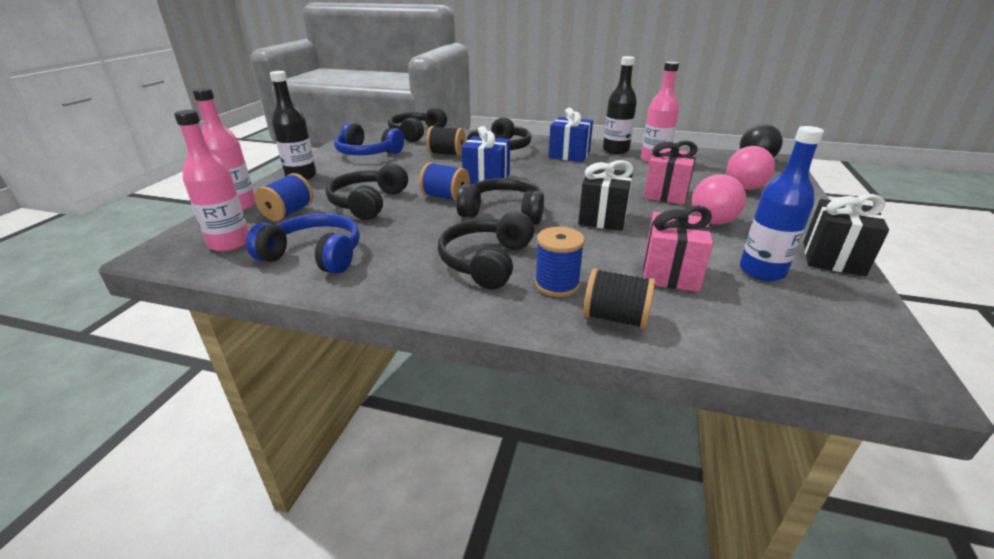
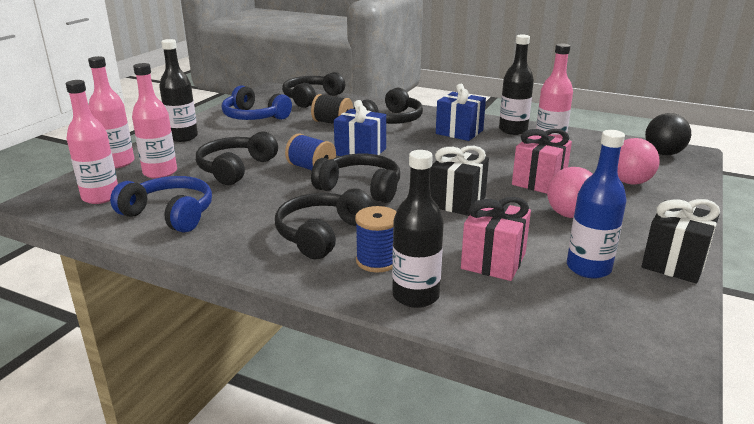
camera: 10 degrees right, 5 degrees down
(289, 212) = (160, 172): blue spool -> pink bottle
(615, 318) = (415, 296): black spool -> black bottle

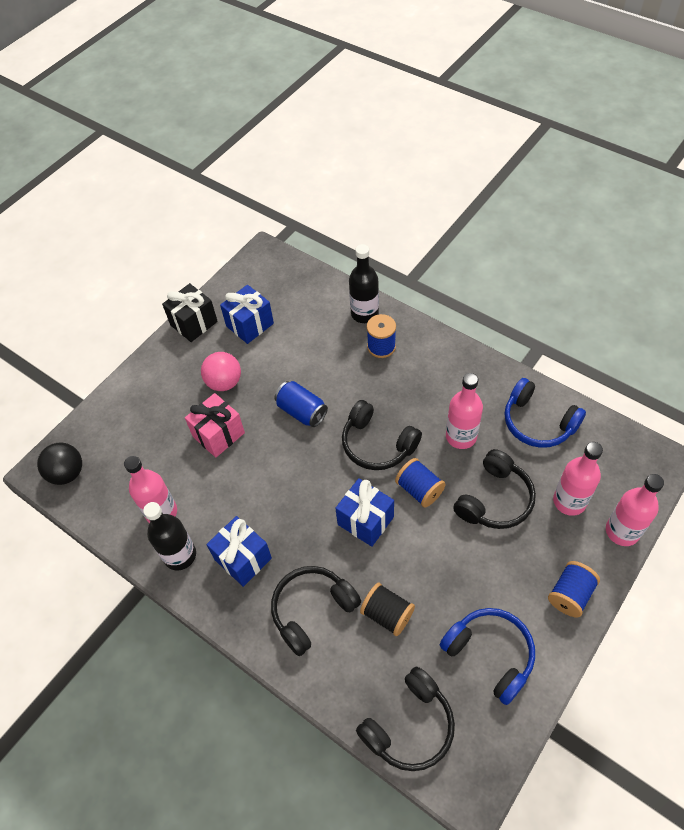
camera: 165 degrees left, 30 degrees up
(101, 197) = (608, 459): pink bottle -> pink bottle (461, 436)
(183, 137) = (570, 594): black bottle -> blue spool
(321, 234) = (416, 381): black headphones -> none
(457, 202) = (302, 411): black gift -> blue can
(493, 261) = (306, 338): pink gift -> none
(588, 268) = (250, 325): blue bottle -> blue gift
(630, 182) = (142, 424): pink ball -> none

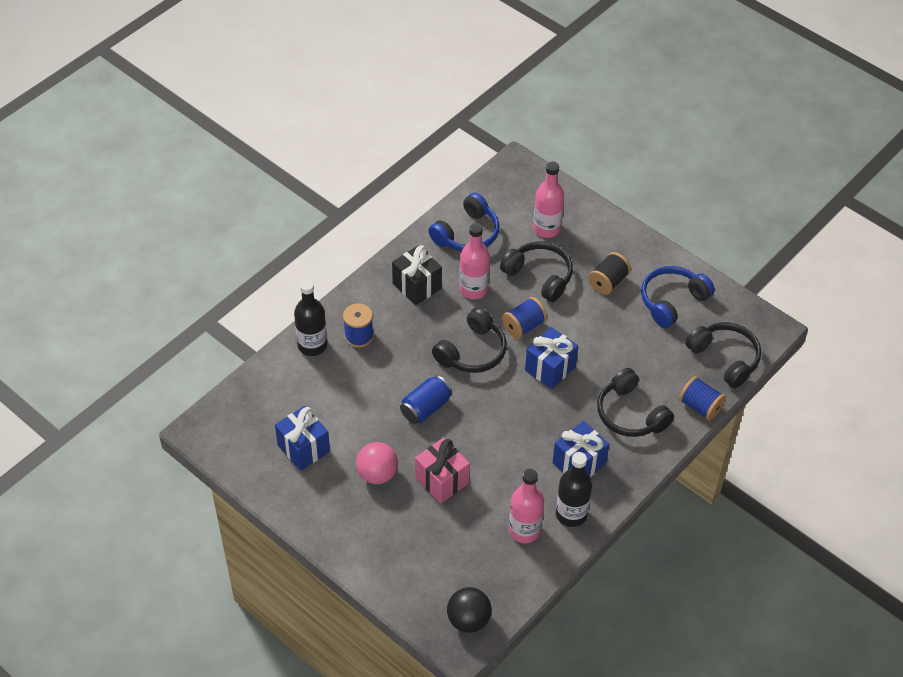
camera: 90 degrees left, 5 degrees down
(194, 323) = (289, 502): black gift -> black gift (417, 286)
(387, 614) = (636, 362): black spool -> black spool (608, 282)
(570, 594) = (627, 244): blue spool -> blue spool (700, 406)
(622, 531) = (576, 202): pink bottle -> none

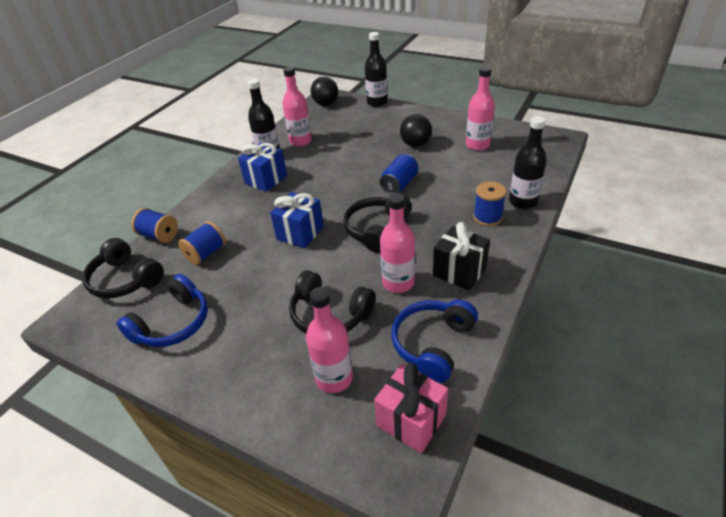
camera: 170 degrees right, 10 degrees down
(303, 448) = (477, 145): blue gift -> pink bottle
(377, 474) = (415, 144): pink ball -> black ball
(390, 595) = (377, 103): none -> black bottle
(442, 480) = (367, 151): pink gift -> pink gift (411, 420)
(523, 326) = (334, 261): blue spool -> blue spool (206, 253)
(608, 282) = (248, 327): black spool -> none
(630, 414) = (224, 217): black headphones -> none

